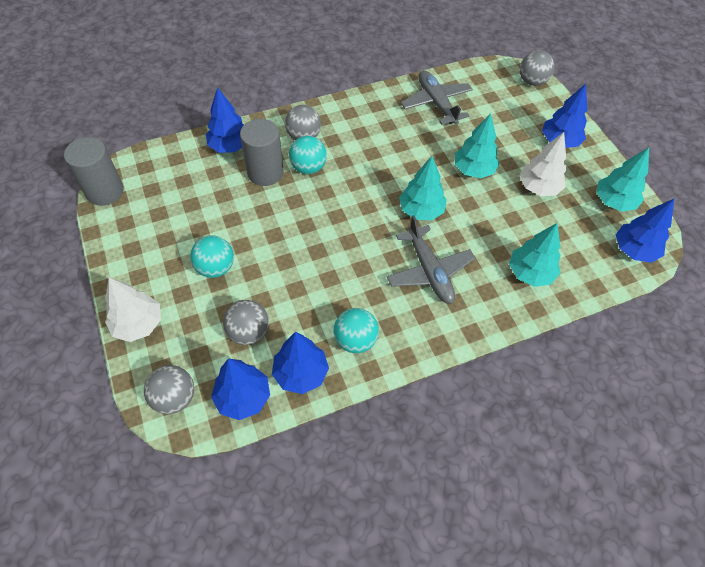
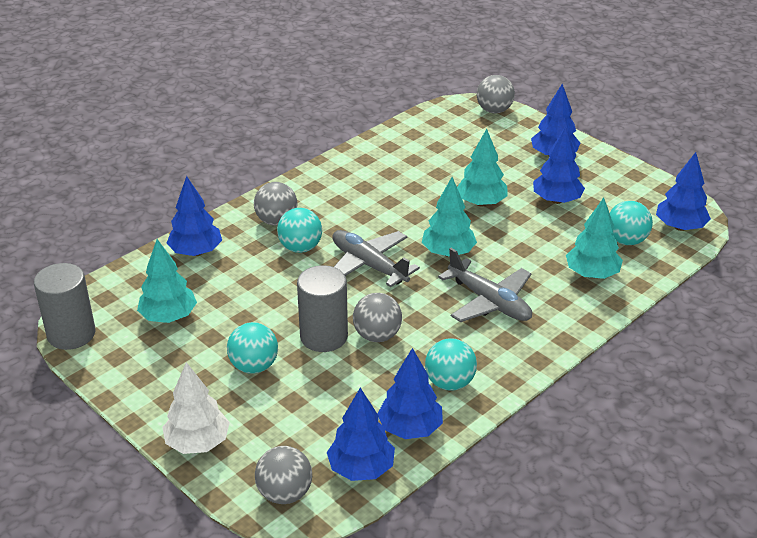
camera: 20 degrees left, 20 degrees down
(248, 332) = (329, 411): grey ball -> grey ball (377, 335)
(265, 172) = (254, 265): grey cylinder -> grey cylinder (324, 336)
(436, 103) = (405, 154): grey plane -> grey plane (369, 265)
(538, 187) = (556, 200): white tree -> blue tree
(578, 248) = (626, 240): none -> turquoise ball
(614, 202) = (637, 192): turquoise tree -> turquoise tree (169, 317)

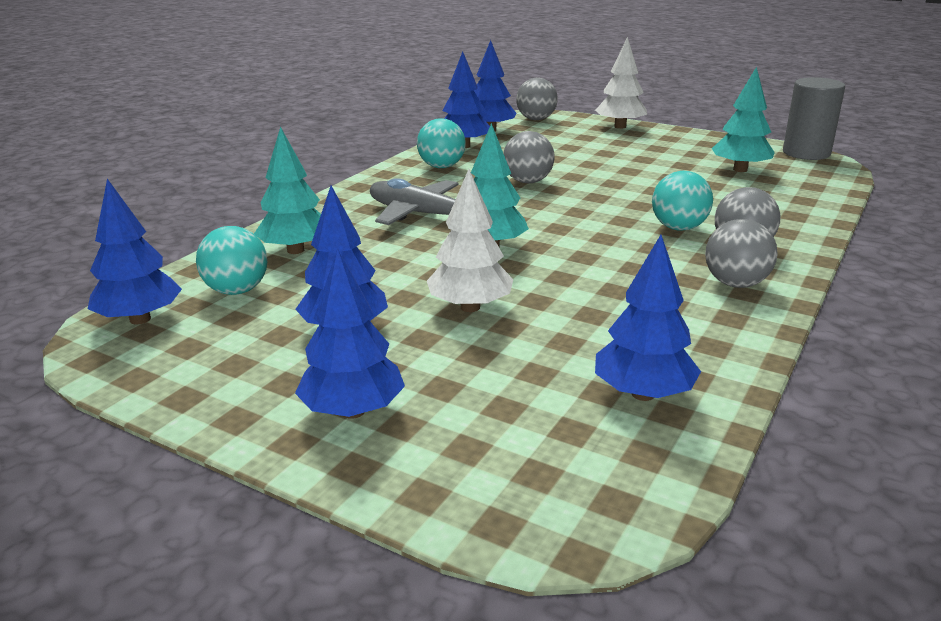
camera: 165 degrees right, 10 degrees down
(196, 252) = (792, 210): blue tree -> blue tree (643, 394)
(254, 366) = (623, 156): turquoise ball -> none
(324, 336) = (579, 175): grey cylinder -> none
(369, 265) = (581, 224): grey plane -> none
(481, 203) = (470, 307): turquoise tree -> white tree
(494, 110) = (521, 517): grey ball -> grey ball (736, 284)

